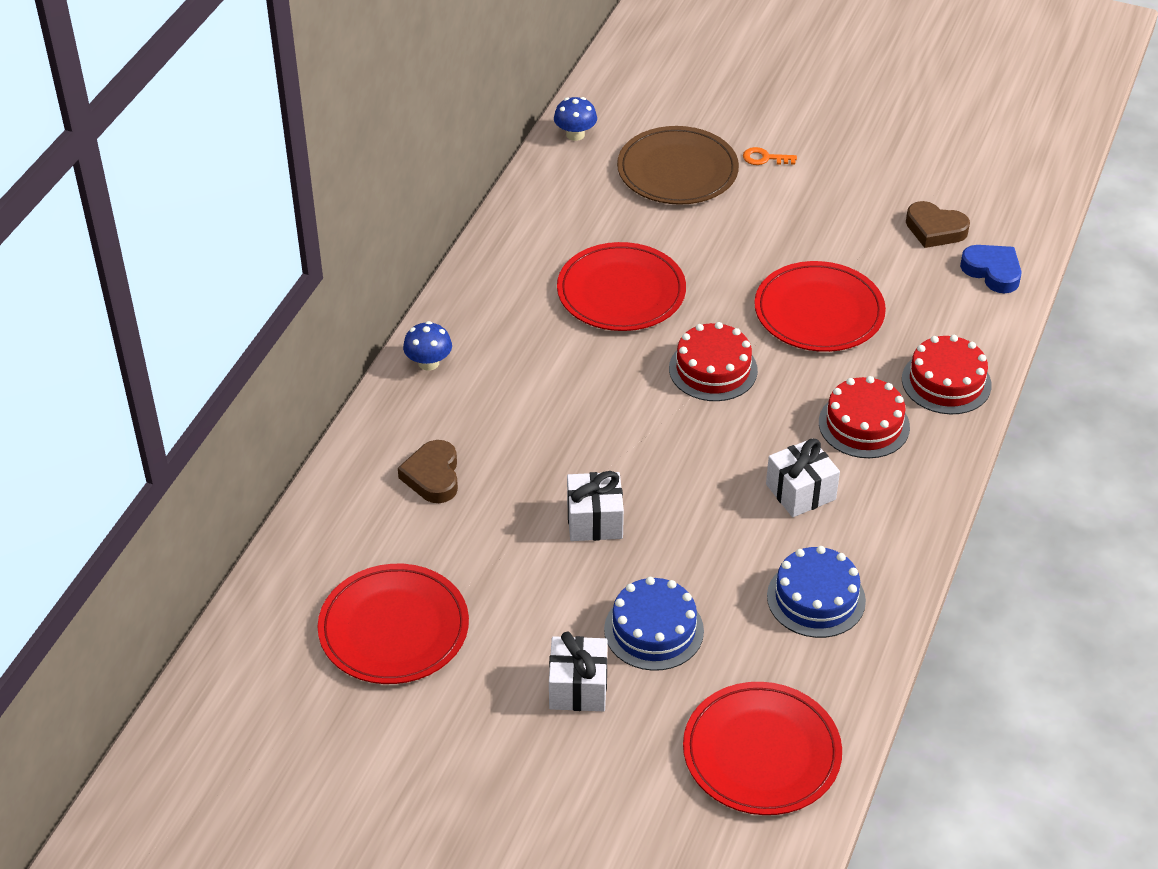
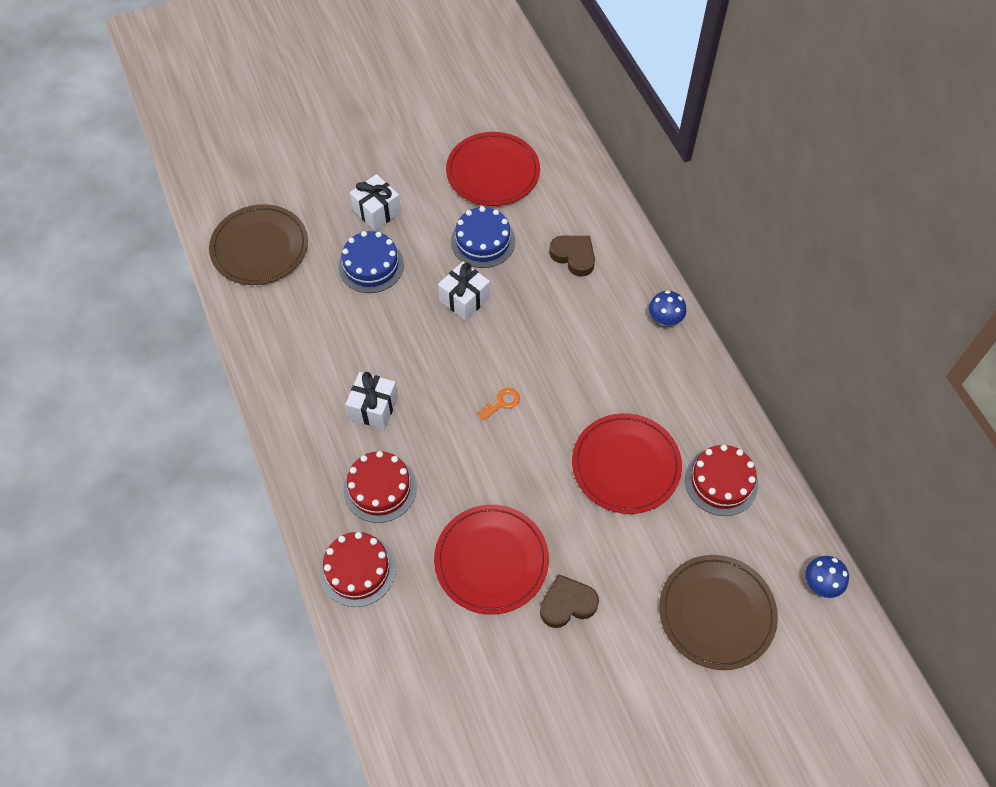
camera: 135 degrees right, 15 degrees up
(713, 369) = (508, 453): red cake -> red cake (721, 482)
(761, 752) = (259, 247): red plate -> brown plate
(764, 158) = (675, 687): orange key -> orange key (502, 402)
(816, 598) = (305, 348): blue cake -> blue cake (483, 241)
(935, 229) = (486, 723): brown heart -> brown heart (567, 604)
(992, 271) = (409, 713): blue heart -> none

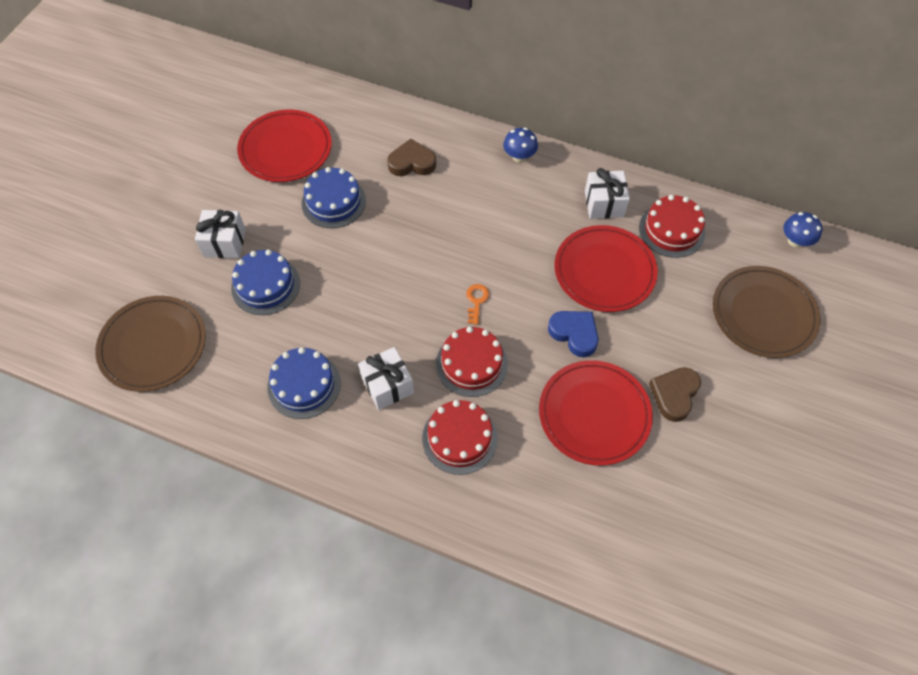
camera: 45 degrees left, 0 degrees up
(321, 358) = (304, 385): none -> blue cake
(357, 570) = (512, 511): red cake -> red cake (471, 364)
(464, 299) = (366, 252): white gift -> white gift (604, 204)
(545, 491) = (574, 334): none -> blue heart

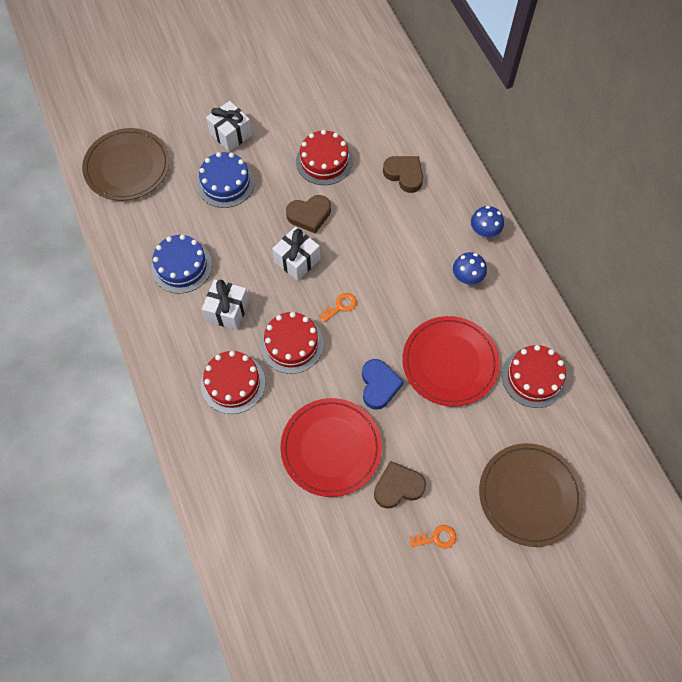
camera: 45 degrees right, 5 degrees up
(285, 149) = (333, 99): red plate -> none
(333, 202) = (324, 161): blue cake -> red cake
(370, 253) = (309, 215): none -> brown heart
(604, 204) = (506, 316): white gift -> white gift (297, 260)
(742, 404) = (436, 538): none -> orange key
(795, 241) = (621, 468): blue mushroom -> blue mushroom (467, 277)

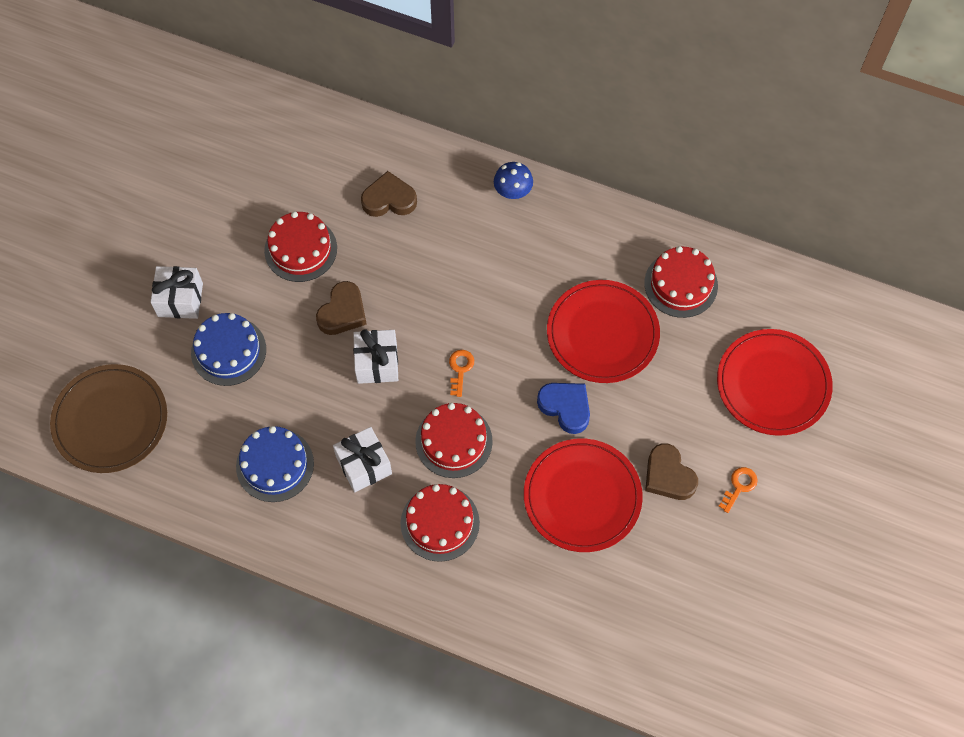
camera: 45 degrees left, 0 degrees up
(398, 487) = (668, 476): brown heart -> brown heart turned 60 degrees counterclockwise
(467, 277) = (540, 246): blue mushroom -> none
(529, 495) = (773, 384): brown plate -> red plate

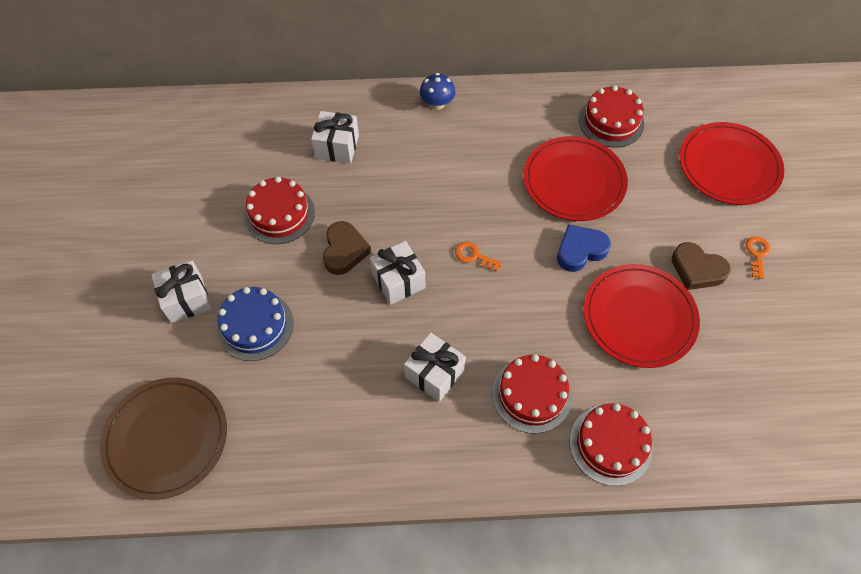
camera: 25 degrees left, 5 degrees down
(275, 465) = (351, 409): blue cake -> none
(389, 199) = (337, 147): brown heart -> white gift
(454, 441) = (503, 318): red cake -> red cake (610, 444)
(460, 369) = (474, 256): orange key -> orange key turned 45 degrees counterclockwise
(565, 407) = (580, 250): blue heart -> blue heart turned 45 degrees counterclockwise

